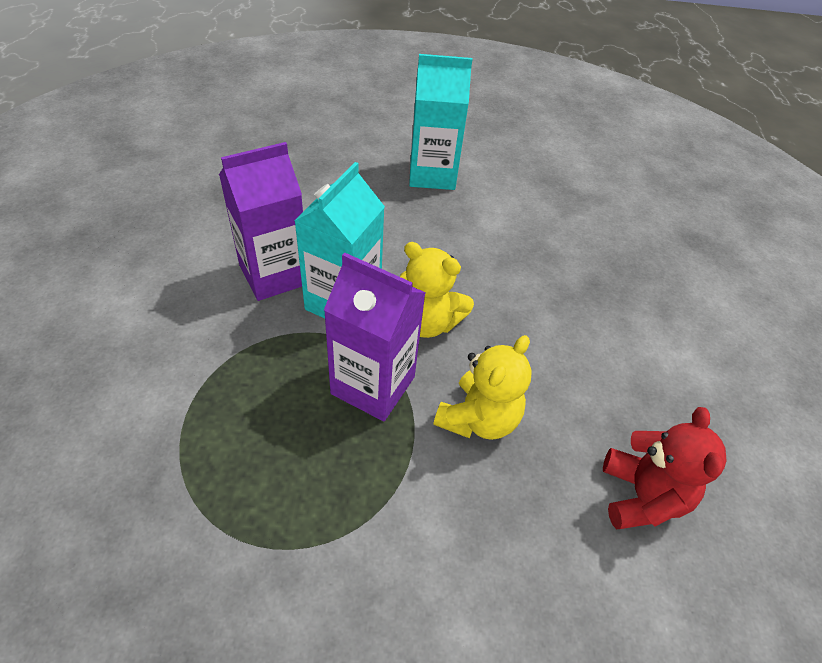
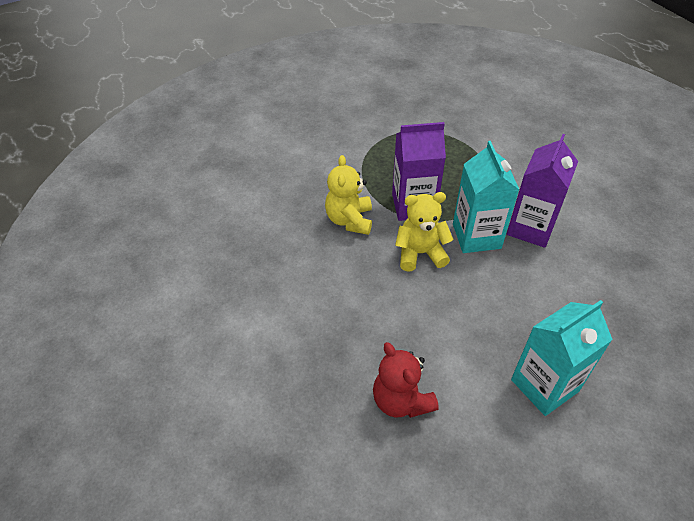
camera: 150 degrees right, 0 degrees up
(641, 496) = (248, 230): red teddy bear -> red teddy bear (401, 400)

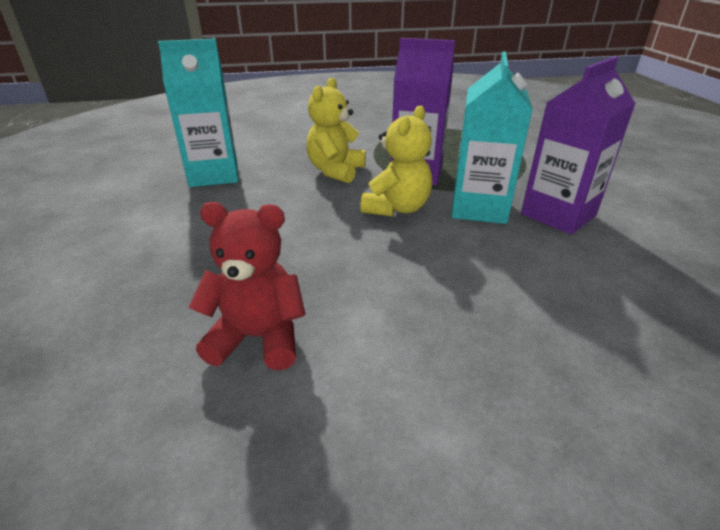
camera: 20 degrees right, 15 degrees down
(401, 400) = (258, 338): red teddy bear -> red teddy bear turned 105 degrees clockwise
(420, 253) = (397, 208): yellow teddy bear -> yellow teddy bear turned 105 degrees clockwise
(544, 385) = (498, 384): turquoise carton -> turquoise carton (214, 175)

